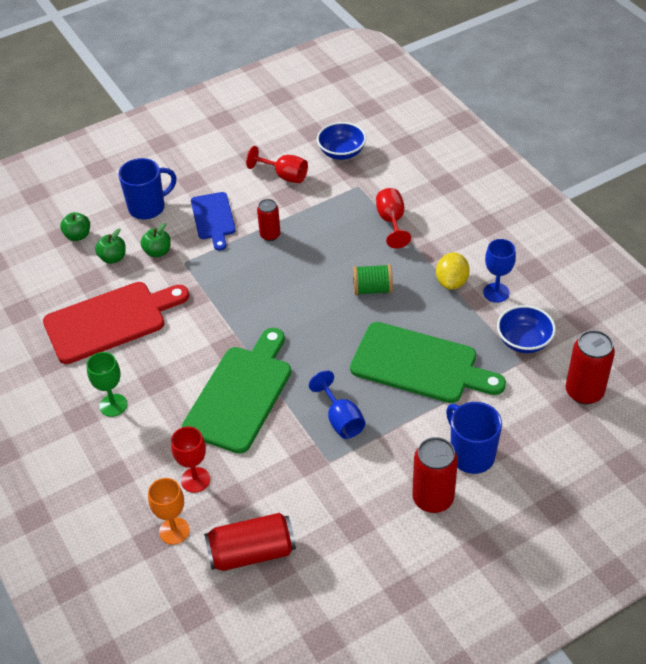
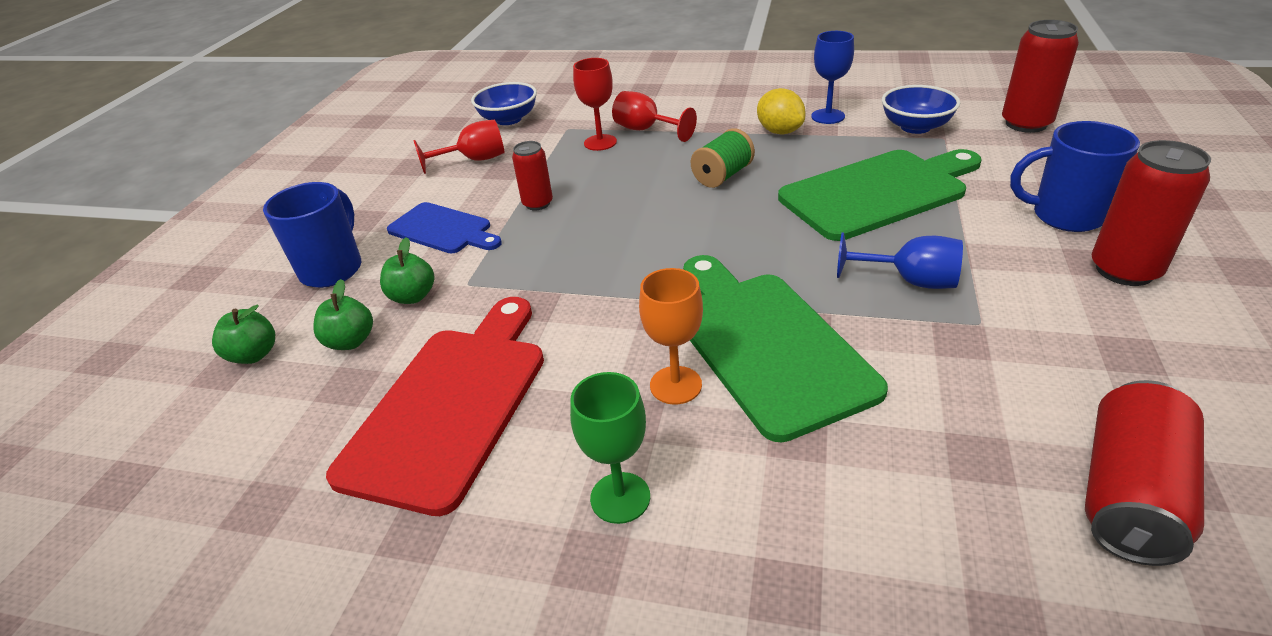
camera: 45 degrees left, 10 degrees down
(174, 531) = (1004, 575): orange goblet -> orange goblet (675, 385)
(195, 480) = (897, 480): red goblet -> red goblet (600, 142)

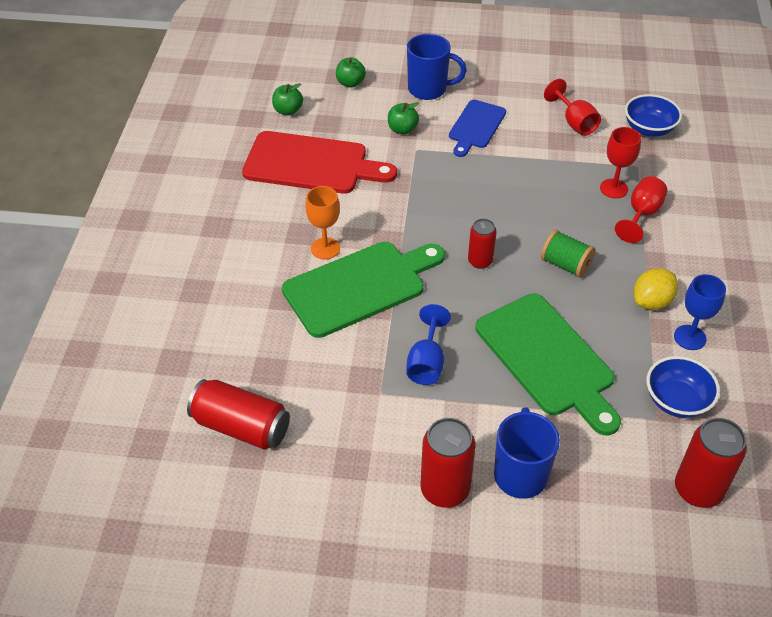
camera: 80 degrees right, 10 degrees up
(350, 341) = (361, 115): green apple -> green apple (288, 111)
(537, 203) = (513, 166): red can -> red can (480, 261)
(620, 497) = (249, 233): green goblet -> none

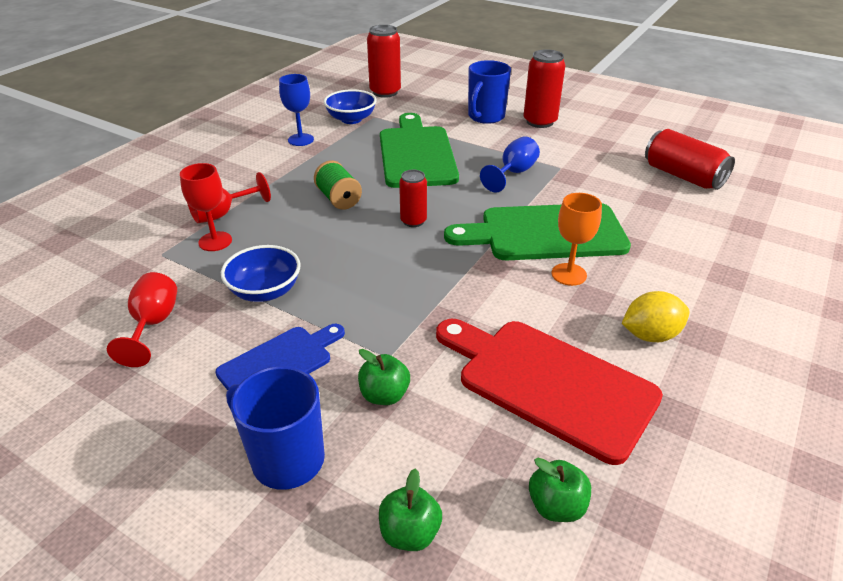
camera: 155 degrees left, 10 degrees down
(649, 129) = (86, 288): blue bowl -> blue bowl (265, 291)
(651, 302) = (300, 161): yellow lemon -> yellow lemon (650, 335)

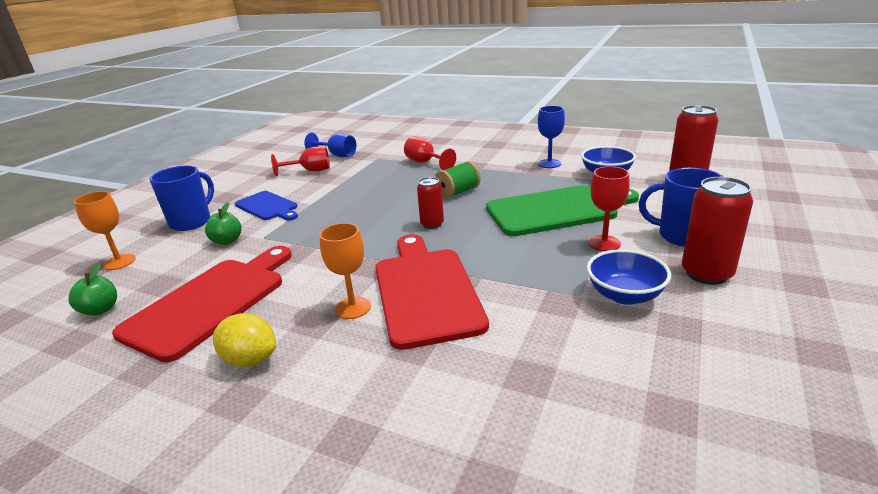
camera: 85 degrees right, 10 degrees down
(215, 241) = (392, 167): red goblet -> red goblet (604, 243)
(265, 291) = (338, 190): blue bowl -> blue bowl (624, 295)
(410, 533) = (119, 262): green apple -> orange goblet
(513, 173) = (546, 264): blue goblet -> blue goblet (337, 155)
(545, 233) = (425, 291): green cutting board -> red cutting board
(650, 335) = (250, 359): yellow lemon -> yellow lemon turned 45 degrees counterclockwise
(683, 176) = (625, 415): red can -> none

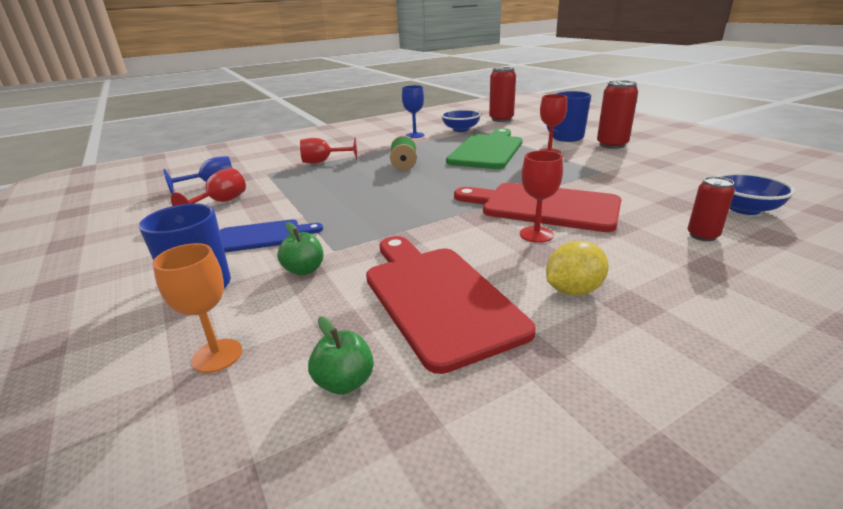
camera: 55 degrees left, 0 degrees up
(353, 308) = (536, 234): orange goblet -> red goblet
(432, 224) = (442, 183): red can -> red can (702, 235)
(624, 295) = (613, 163): blue bowl -> blue bowl (744, 209)

